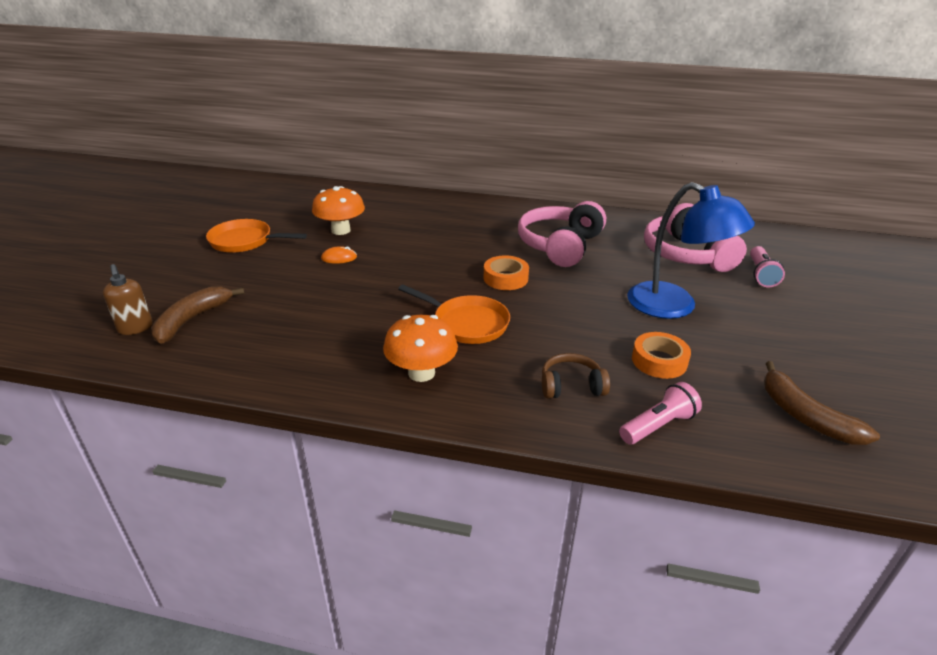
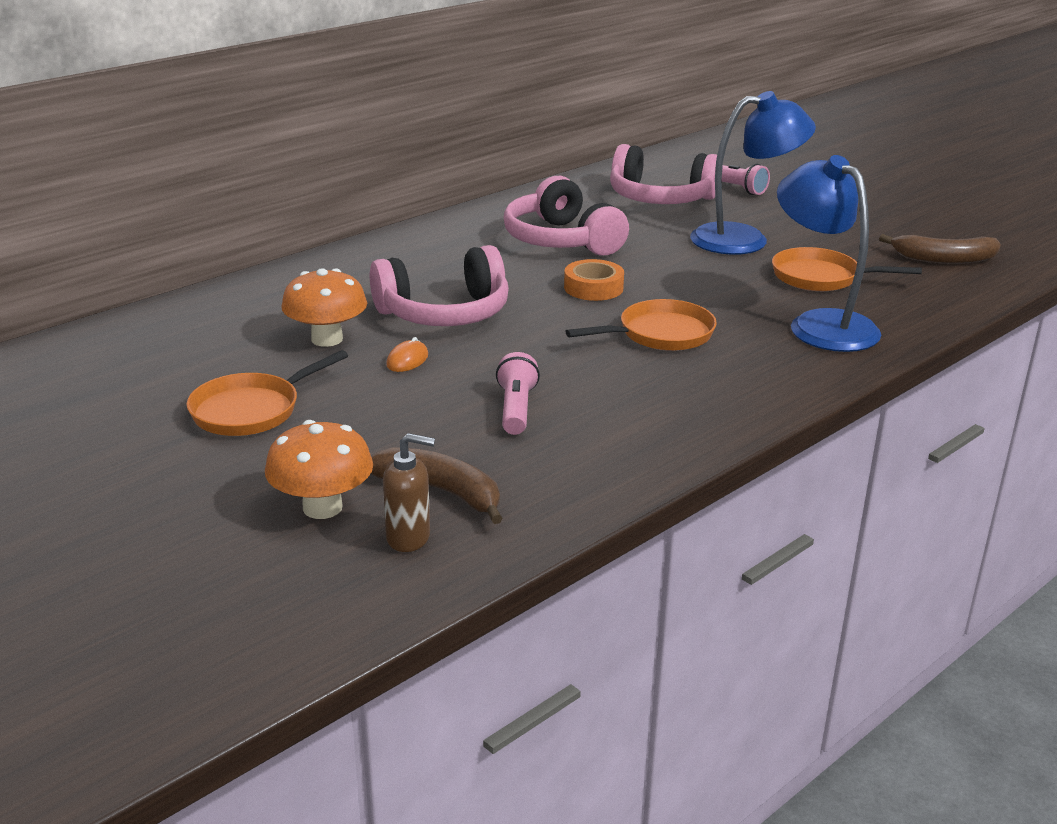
camera: 55 degrees left, 5 degrees down
(192, 320) = (441, 491): brown banana -> brown banana turned 150 degrees clockwise
(409, 247) = (444, 313): none -> pink headphones
(421, 373) = (726, 383): orange mushroom -> orange mushroom (322, 507)
(571, 386) = (821, 324): brown headphones -> blue lamp
(658, 425) = (908, 312): pink flashlight -> pink flashlight (516, 409)
(659, 361) = (821, 277): orange tape -> orange pan

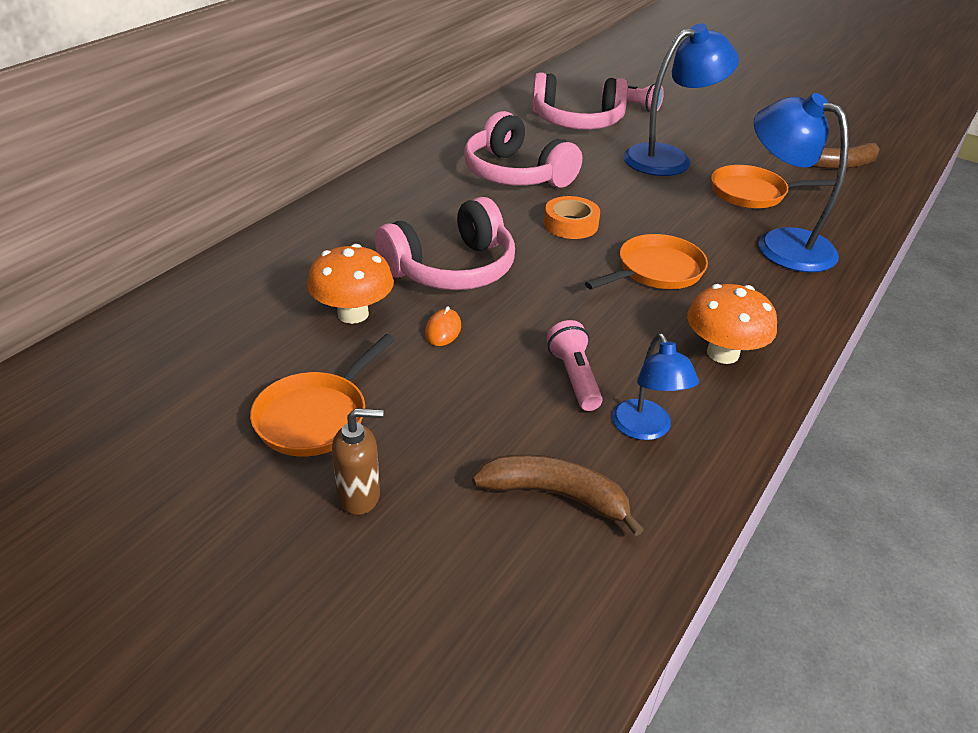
camera: 15 degrees left, 10 degrees up
(322, 507) = (447, 538): orange mushroom -> orange mushroom (722, 353)
(409, 538) = (554, 565): brown soap dispenser -> brown soap dispenser (359, 496)
(562, 455) = (646, 429): none -> blue lamp

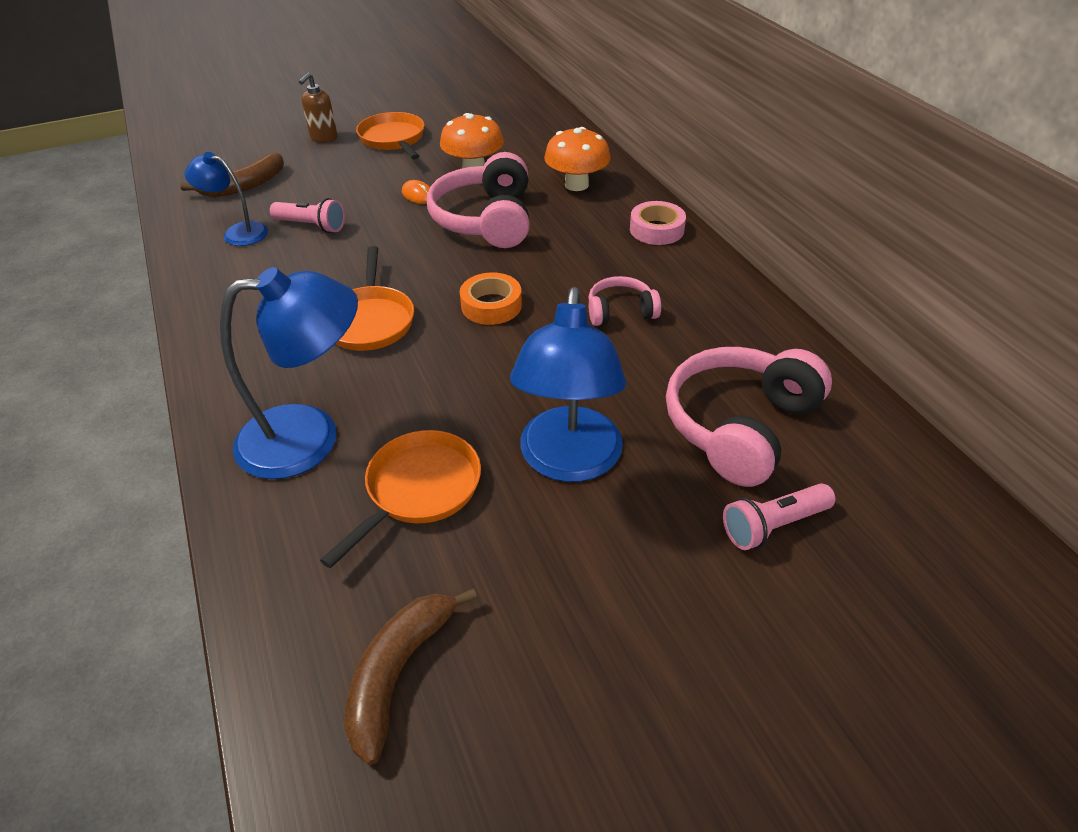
camera: 125 degrees right, 5 degrees up
(387, 183) = (656, 230): none -> pink tape
(516, 174) = (620, 312): pink headphones -> pink headphones, size x0.53
(722, 353) = (243, 300): orange mushroom -> orange mushroom (576, 185)

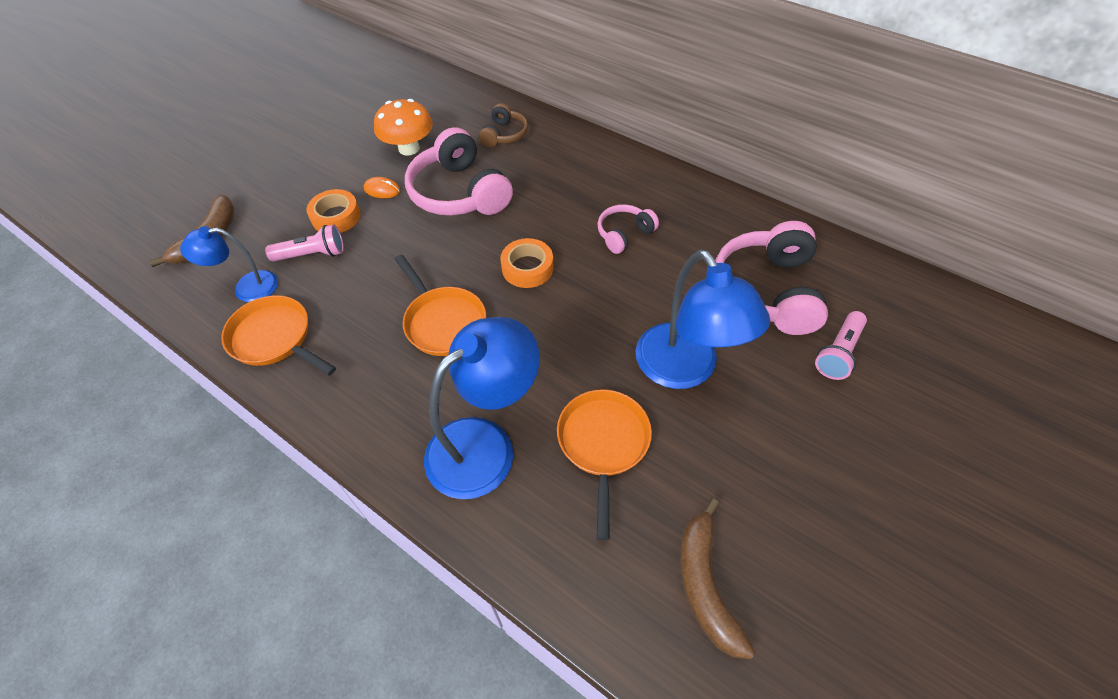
camera: 30 degrees left, 10 degrees up
(323, 138) = (243, 162): brown soap dispenser -> none
(359, 203) = (336, 217): none -> orange tape
(393, 139) = (311, 142): orange pan -> orange pan (275, 338)
(576, 185) = (504, 135): orange mushroom -> brown headphones
(656, 230) = (595, 154): pink tape -> none

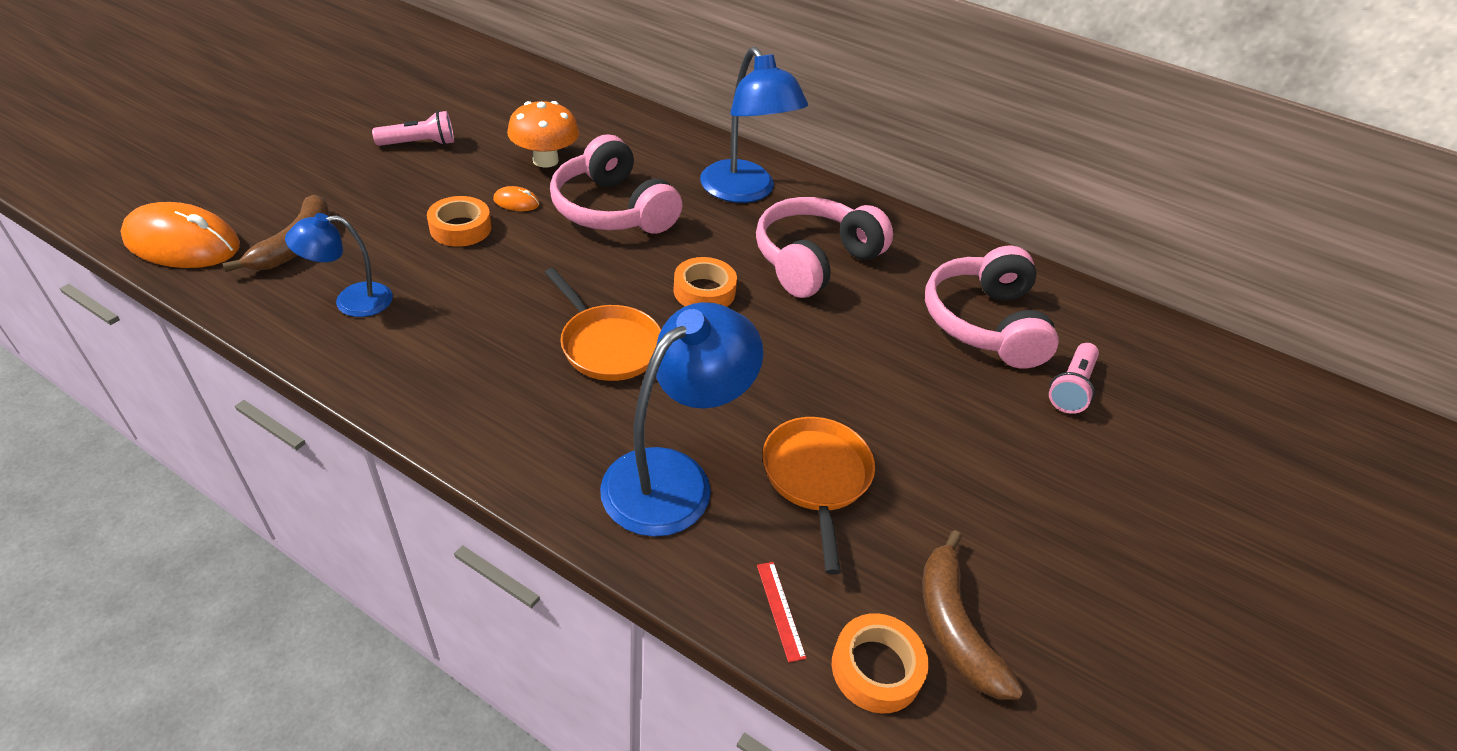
camera: 10 degrees left, 10 degrees down
(125, 240) = (183, 243): none -> orange mouse
(275, 338) = (394, 358): orange pan -> none
(312, 255) = (434, 268): pink flashlight -> pink flashlight (420, 144)
(504, 135) = (660, 152): brown headphones -> none
(559, 567) = (780, 610): none -> red ruler
(624, 234) = (814, 260): pink headphones -> pink headphones, size x1.90
(633, 622) = (876, 668): none -> orange tape
(685, 370) = (902, 402): blue lamp -> blue lamp (744, 191)

